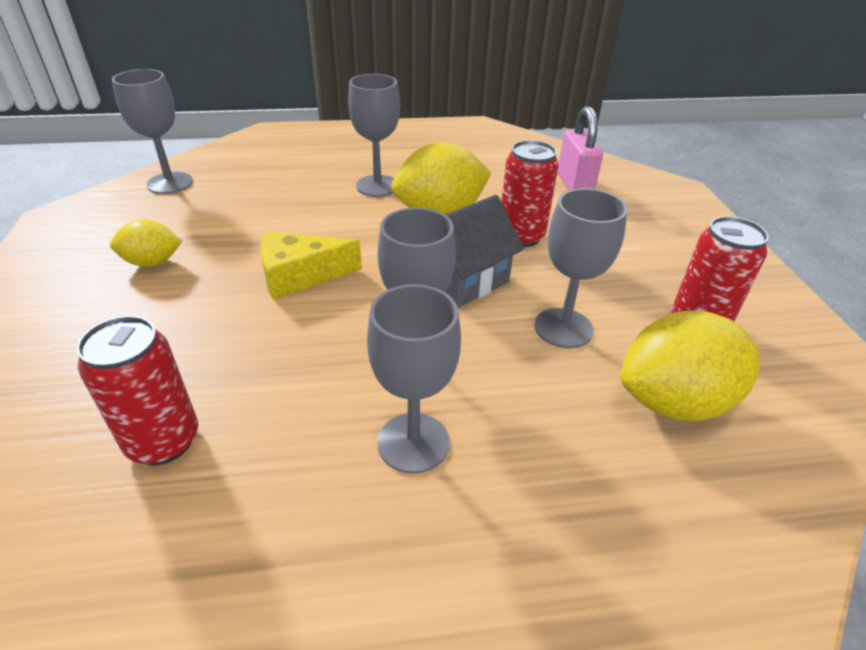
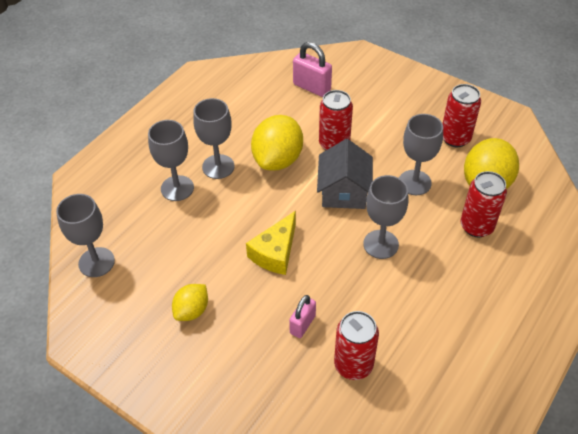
camera: 45 degrees left, 10 degrees up
(201, 353) = (302, 324): none -> pink padlock
(413, 442) = (432, 279): grey goblet -> grey goblet (177, 188)
(579, 437) = (476, 226): none -> red can

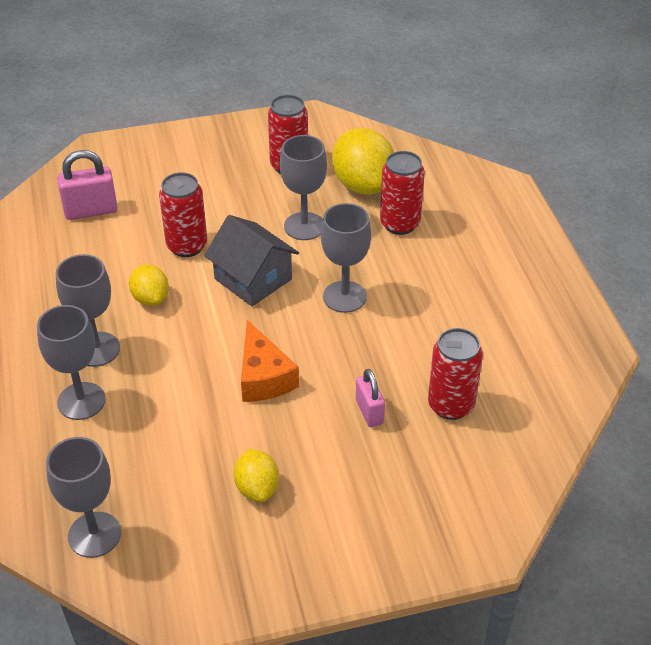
camera: 50 degrees left, 5 degrees down
(275, 252) = (263, 377): yellow cheese -> orange cheese
(278, 160) = (150, 298): yellow lemon -> yellow lemon, size x0.56

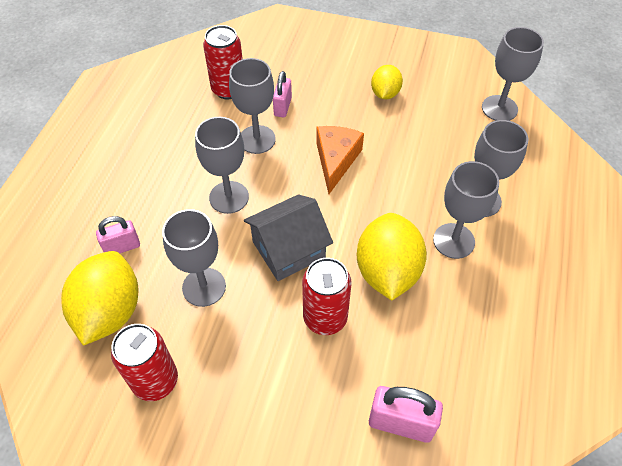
camera: 150 degrees left, 10 degrees up
(150, 298) = (387, 271): yellow lemon -> yellow lemon, size x1.77
(253, 279) = (289, 249): grey house -> grey house turned 75 degrees clockwise
(366, 362) = (257, 139): none -> grey goblet
(400, 224) = (122, 247): red can -> pink padlock

